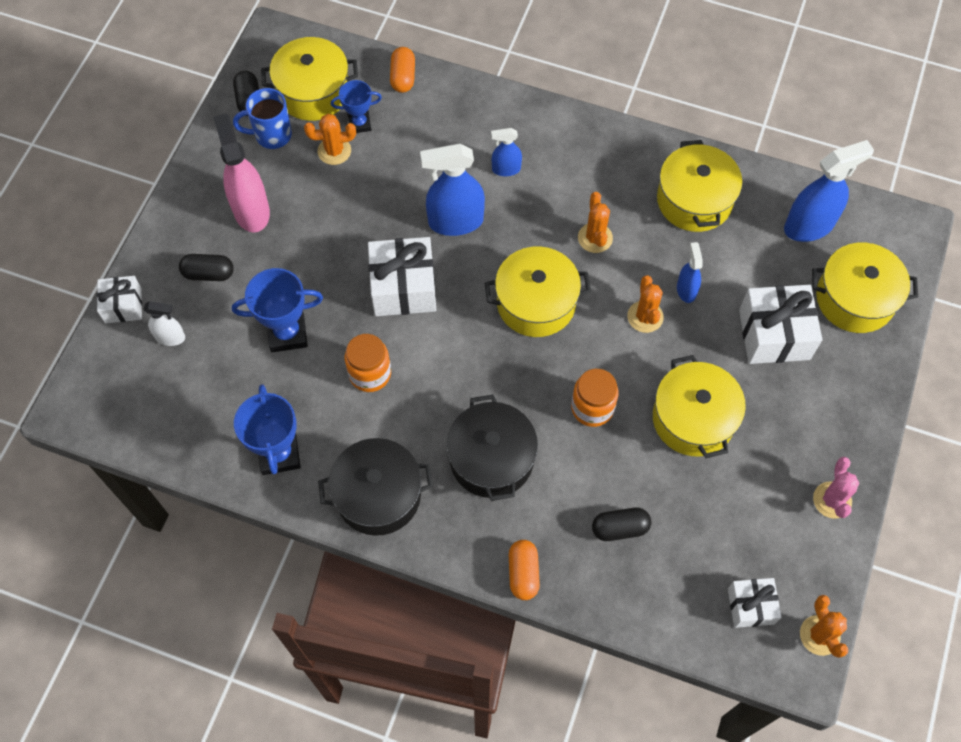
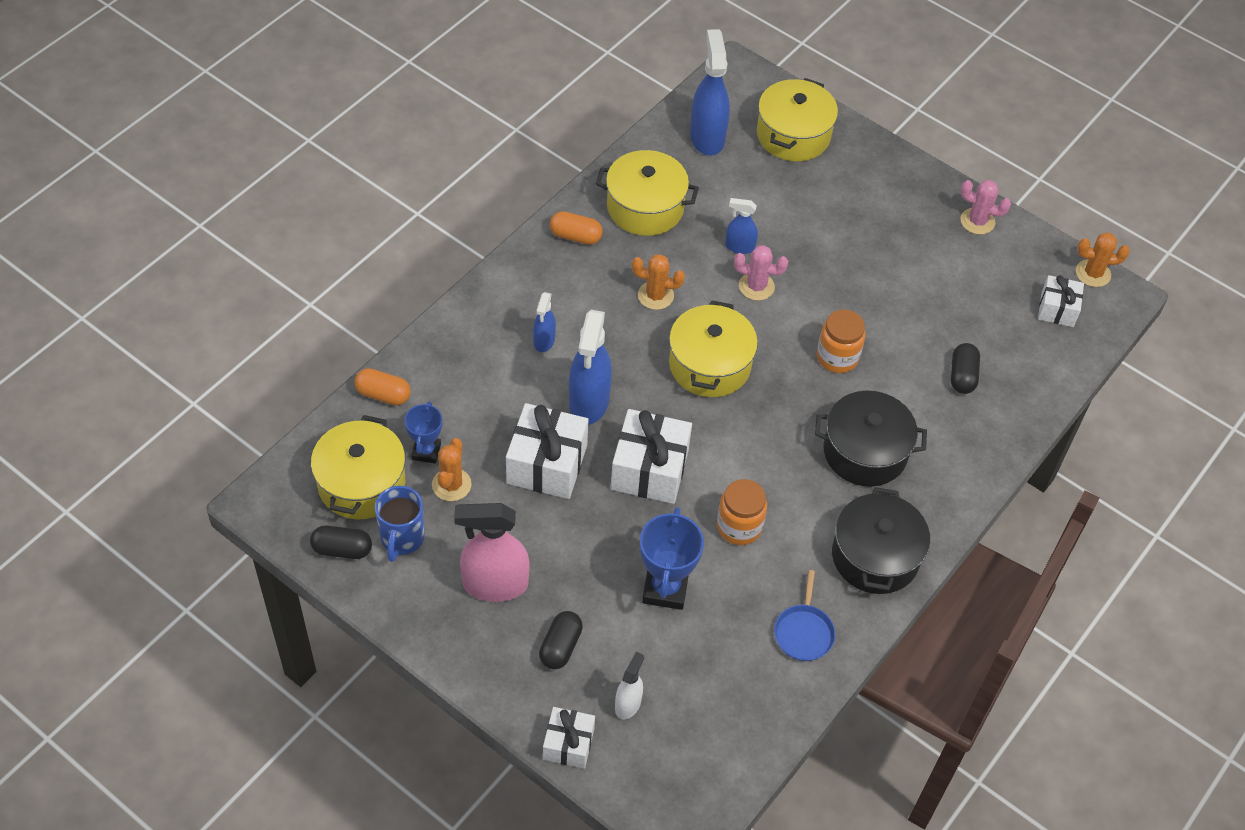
camera: 75 degrees left, 10 degrees down
(279, 454) = (804, 632): blue trophy -> blue pan
(523, 573) = (986, 462): orange capsule -> orange capsule (575, 236)
(645, 317) = (756, 286): orange cactus -> pink cactus
(693, 419) = (872, 287): yellow pot -> none
(774, 334) = (808, 202): white gift -> white gift (547, 464)

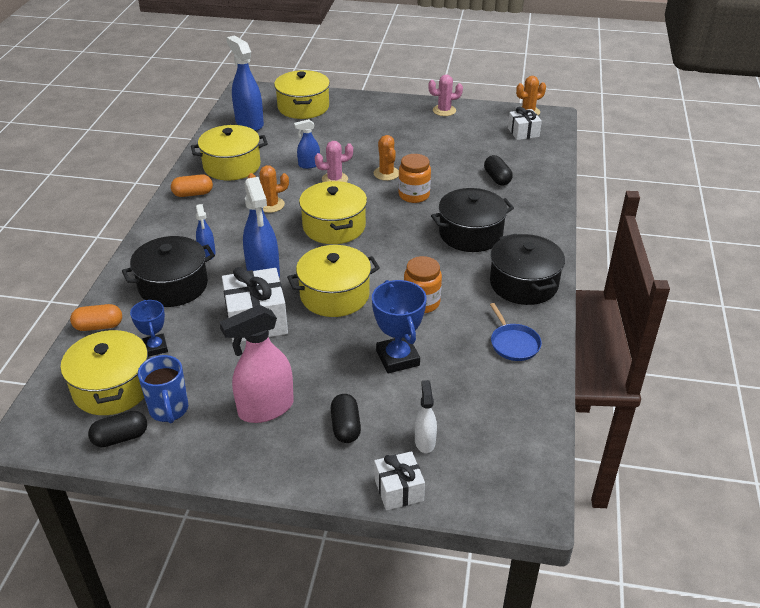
camera: 25 degrees left, 15 degrees down
(451, 485) = (189, 360): orange cactus -> orange cactus (386, 173)
(484, 373) = (173, 286): none -> black pot
(649, 469) = (334, 295): white gift -> yellow pot

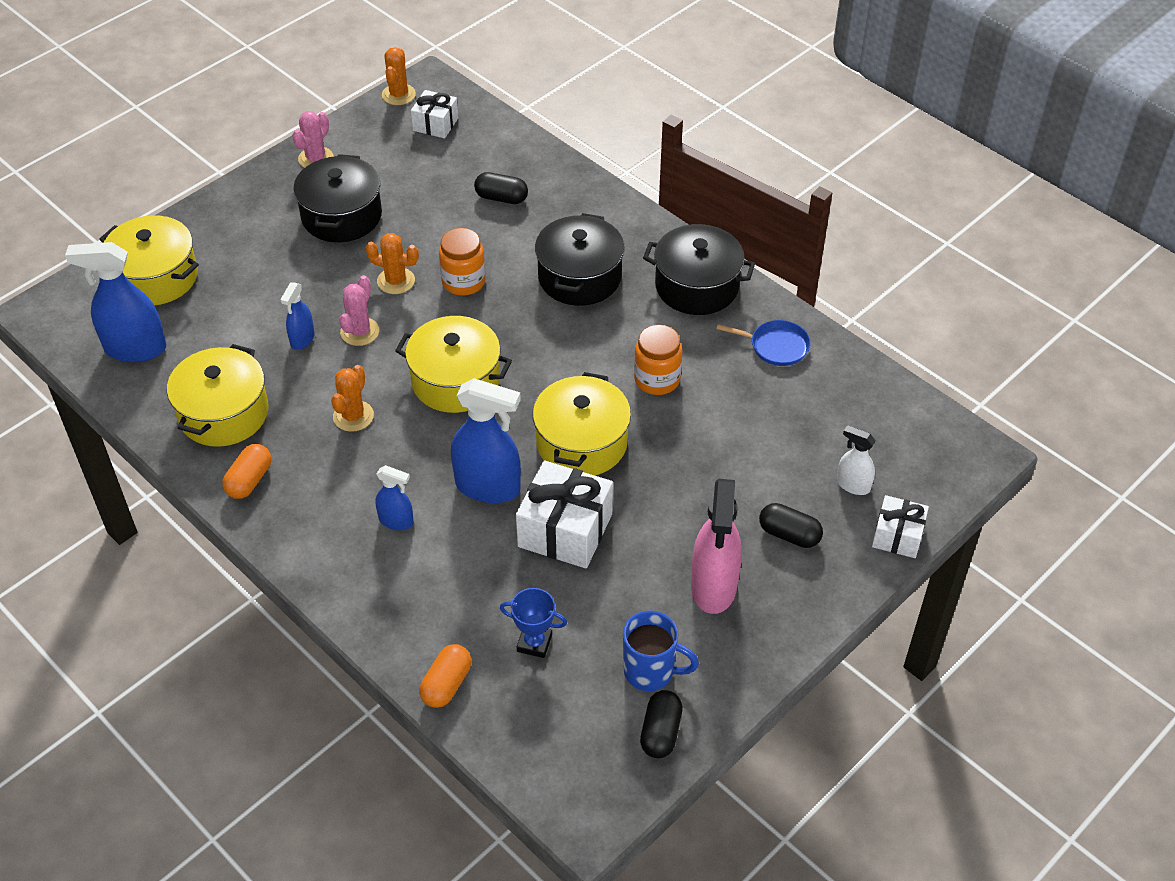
camera: 55 degrees left, 10 degrees up
(112, 387) = (571, 710): yellow pot -> none
(173, 286) = (431, 580): black pot -> black pot (341, 216)
(397, 358) = (725, 444): blue trophy -> none

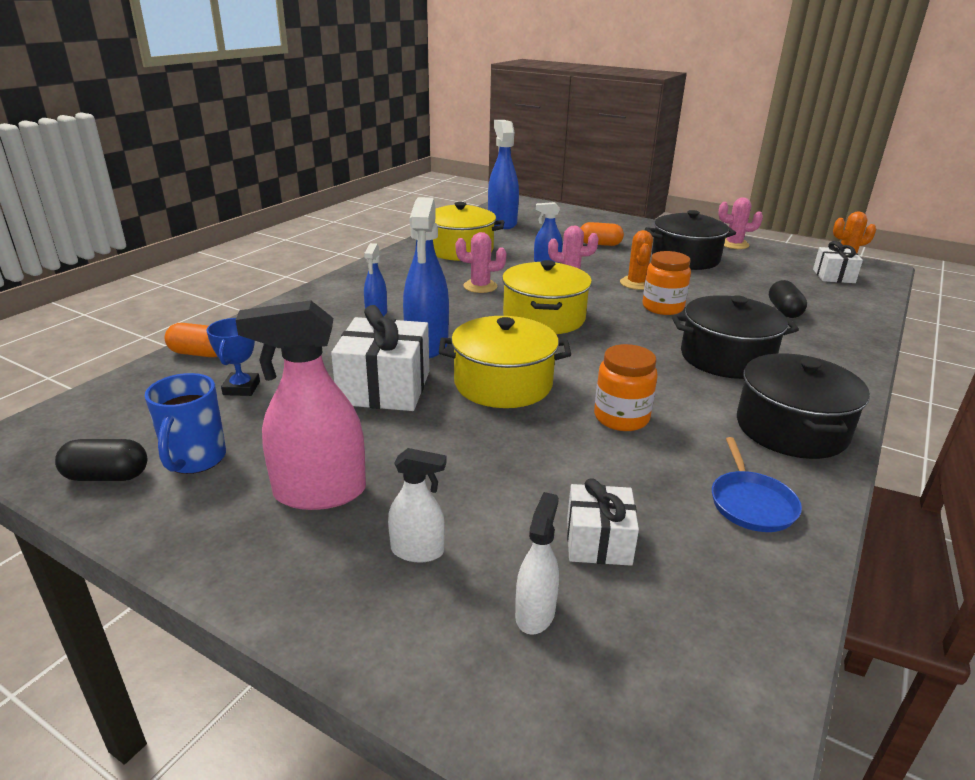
camera: 75 degrees right, 20 degrees down
(156, 277) = (568, 220): yellow pot -> none
(249, 480) = (401, 264): orange capsule -> orange capsule (600, 244)
(353, 416) = (480, 286): orange cactus -> pink cactus
(789, 534) = (418, 551): black capsule -> white spray bottle
(897, 536) = (446, 685): white gift -> white gift (598, 541)

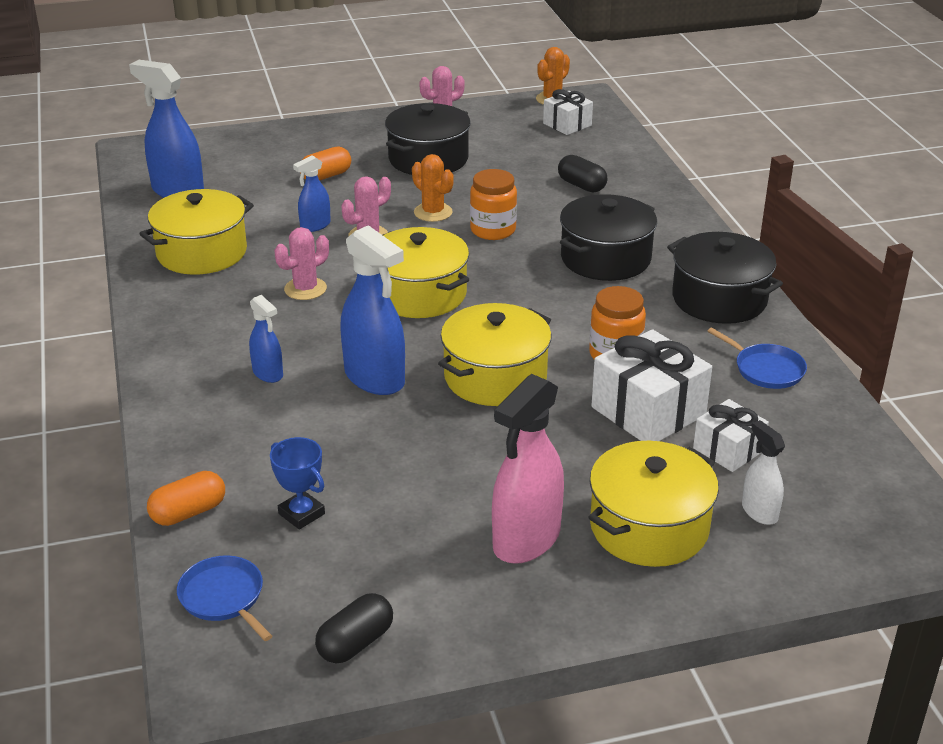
camera: 45 degrees left, 5 degrees up
(118, 403) = (224, 597): none -> blue pan
(195, 460) = (394, 585): blue mug -> none
(384, 388) = (416, 437): white gift -> white gift (648, 411)
(418, 551) = (649, 527): white spray bottle -> yellow pot

